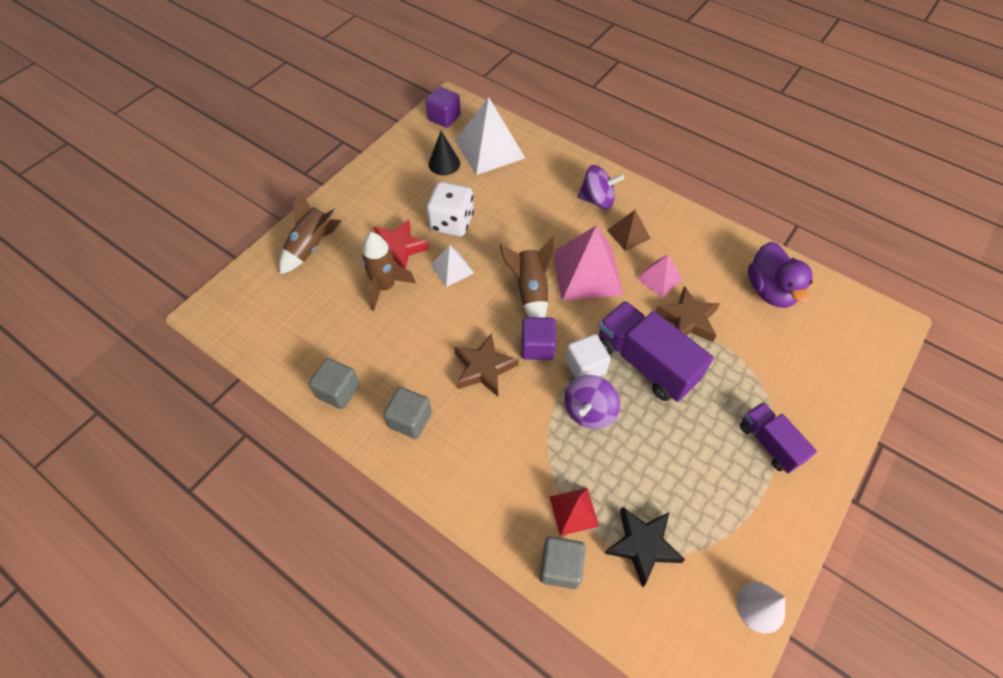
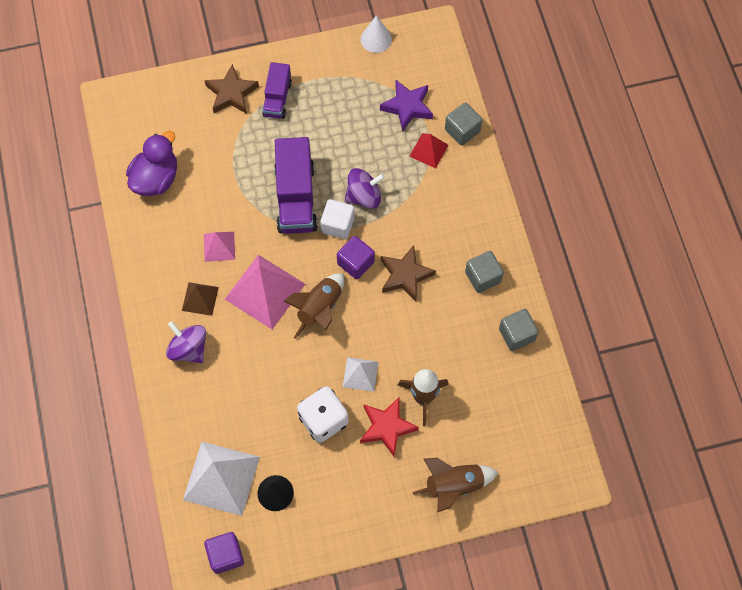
camera: 140 degrees left, 10 degrees up
(642, 545) = (407, 107): black star -> purple star
(687, 320) = (236, 203): brown star -> brown star (231, 94)

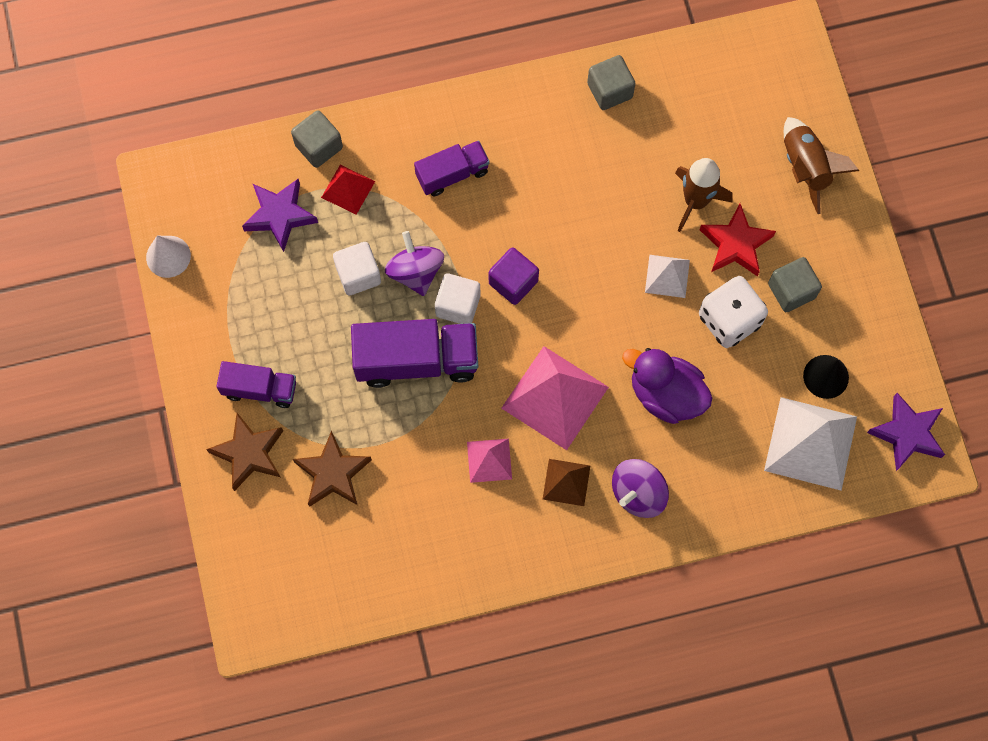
camera: 90 degrees left, 5 degrees up
(156, 178) = (384, 553): purple duck -> purple duck (665, 394)
(226, 555) = (907, 433): purple cube -> purple star
(320, 308) = (578, 326): brown rocket -> none
(362, 158) = (358, 275): none -> white cube
(405, 275) = (530, 221): brown star -> brown star (333, 473)
(442, 220) = (452, 174): none -> purple truck
(483, 277) = (532, 127): grey cube -> grey cube (791, 291)

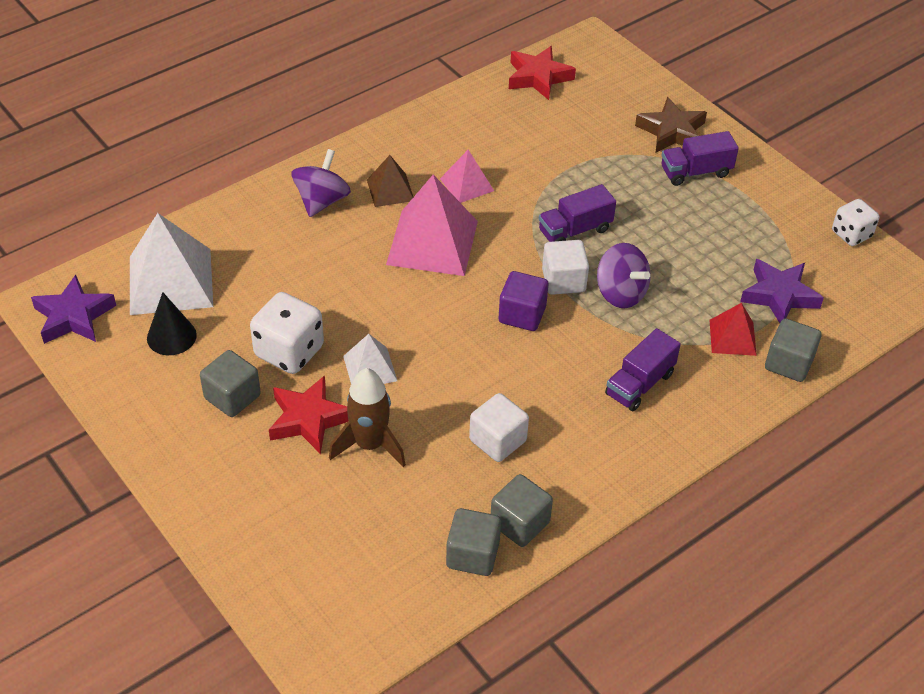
camera: 155 degrees right, 25 degrees down
(168, 256) = (851, 234): white cone -> white dice
(333, 473) = (594, 139): brown star -> none
(340, 592) = (538, 77): none -> red star
(358, 275) = (672, 274): white cube -> white cube (497, 440)
(416, 360) = (575, 230): purple truck -> purple truck, size x0.60
(656, 79) = (472, 555): none -> grey cube
(665, 394) = (328, 275): purple duck -> none
(805, 167) = (257, 520): brown rocket -> none

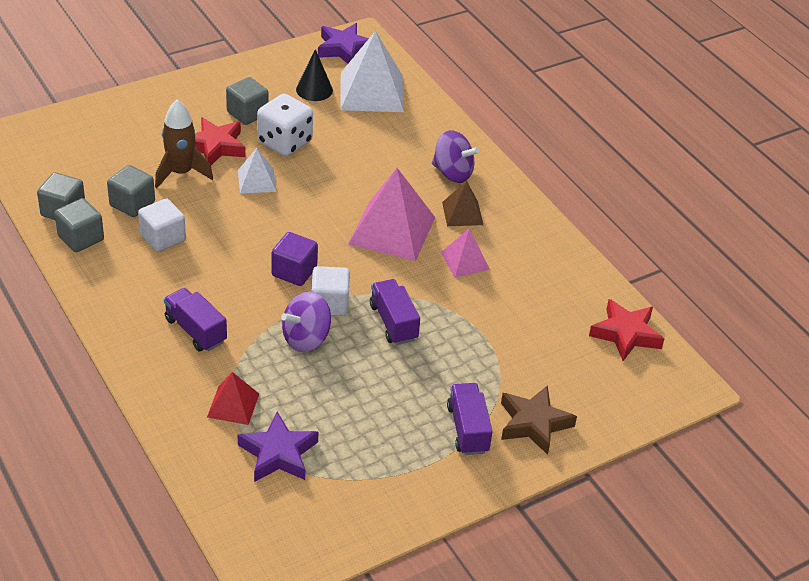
camera: 95 degrees right, 5 degrees down
(788, 363) = (190, 438): grey cube -> grey cube (132, 204)
(851, 234) = (354, 539): white dice -> none

